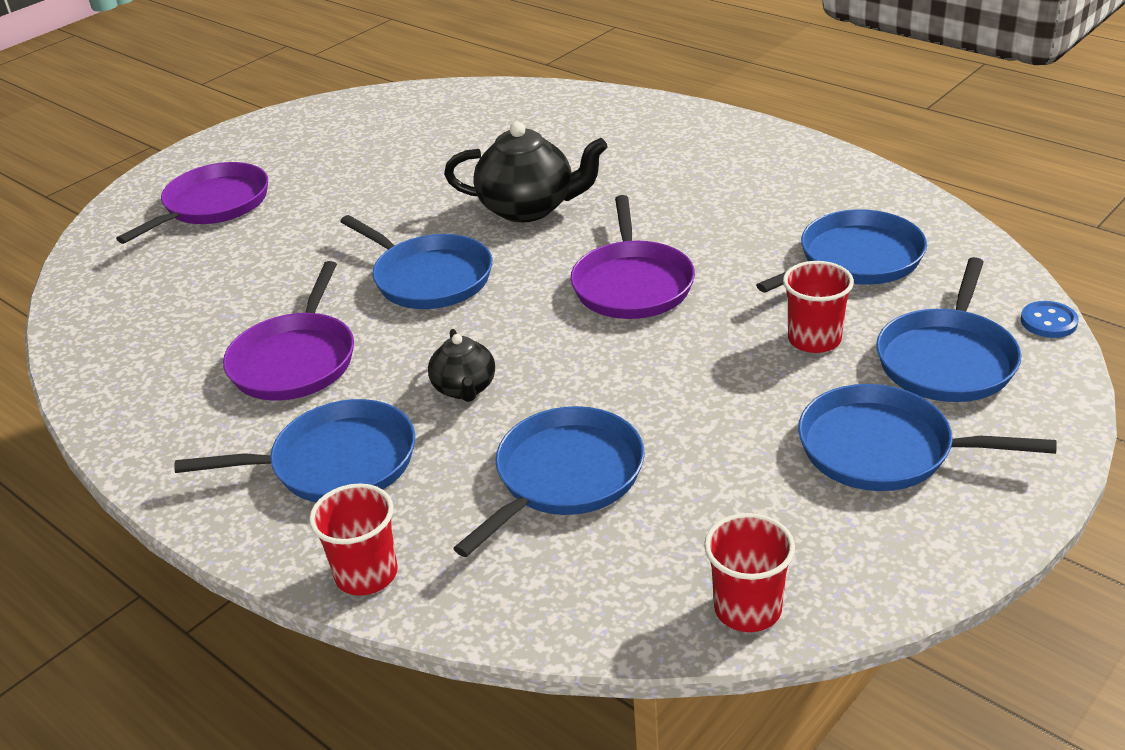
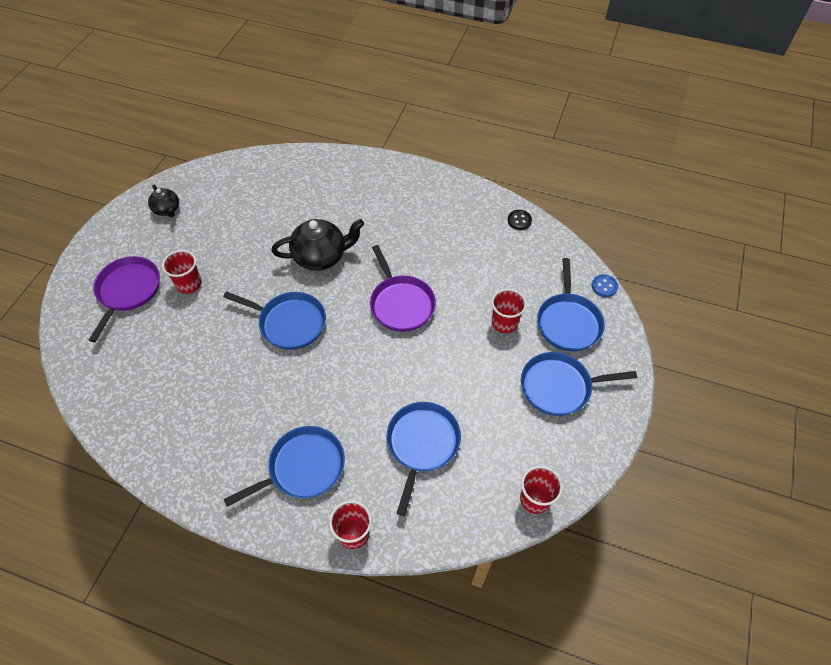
camera: 25 degrees left, 20 degrees up
(295, 360) = (244, 402): purple pan -> none
(304, 210) = (189, 284): none -> red cup
(465, 388) = (346, 399): black teapot -> black teapot (167, 210)
(856, 259) = (504, 262): blue pan -> none
(912, 211) = (519, 220): none -> black button

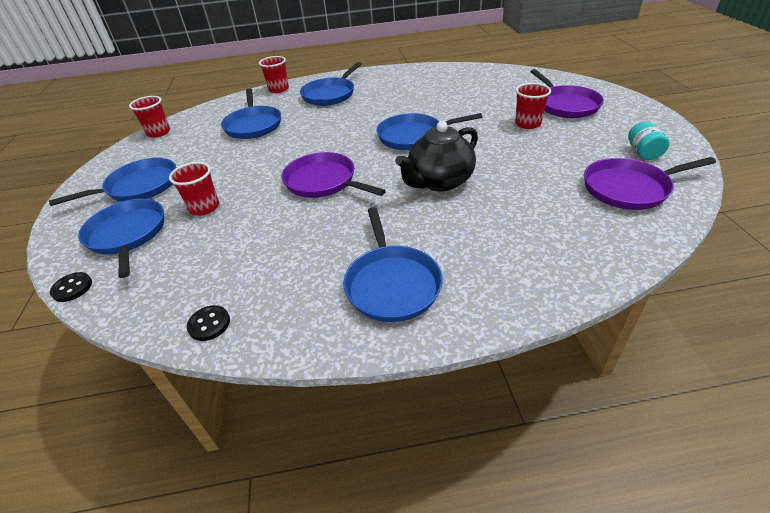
camera: 155 degrees right, 15 degrees down
(167, 210) = (643, 152): black teapot -> turquoise jar
(221, 190) = (629, 188): none -> purple pan
(412, 198) = (392, 284): none -> blue pan
(604, 286) = (72, 288): blue button -> black button

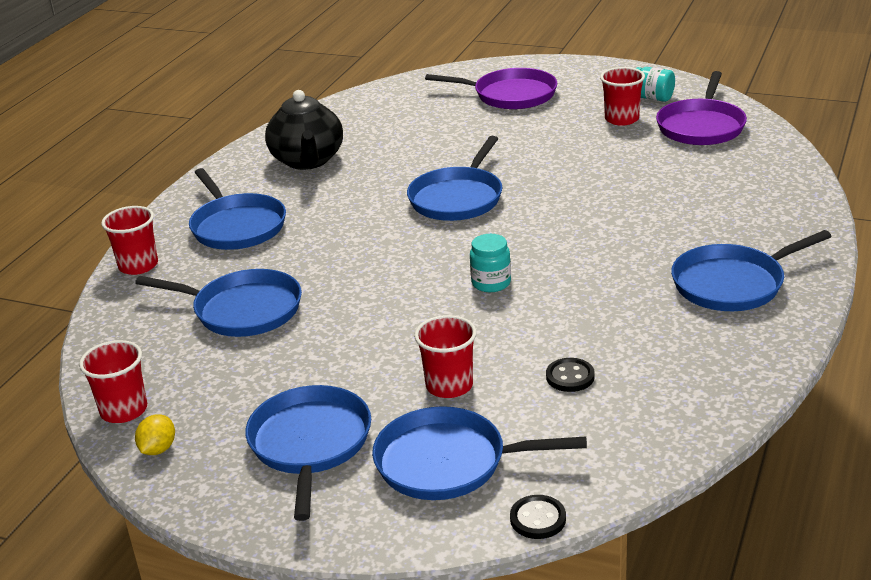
camera: 60 degrees left, 10 degrees down
(129, 151) = (158, 449): none -> yellow lemon
(209, 324) = (704, 408): black button -> black button (570, 377)
(323, 181) = (491, 283): purple pan -> turquoise jar
(392, 284) = (732, 284): blue pan -> blue pan turned 135 degrees clockwise
(439, 182) = (581, 211): black teapot -> black teapot (308, 160)
(527, 124) = (523, 127): red cup -> red cup (621, 119)

